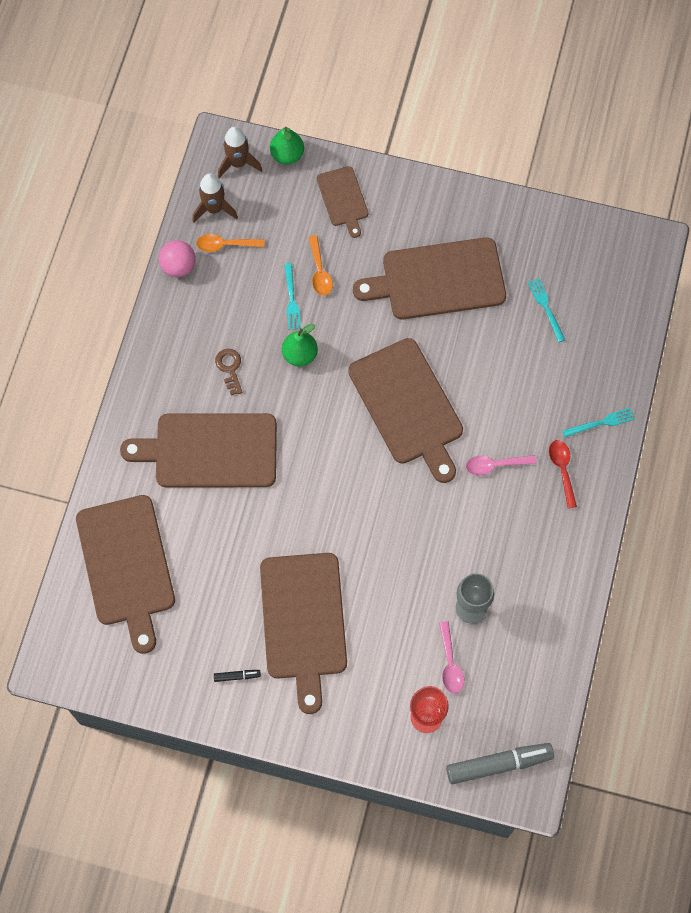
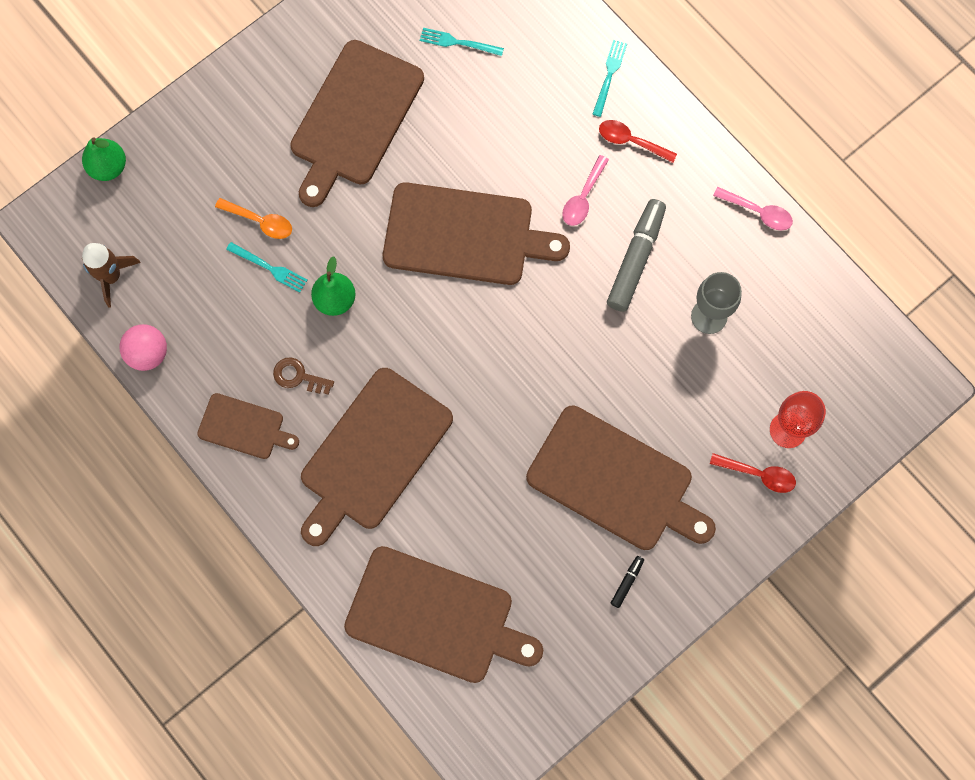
camera: 55 degrees left, 5 degrees up
(225, 245) = (160, 292): orange spoon -> none
(238, 163) = (79, 220): brown rocket -> none
(343, 199) = (199, 147): brown cutting board -> brown cutting board (244, 427)
(378, 717) = (758, 474): none -> red spoon
(450, 663) = (750, 373): pink spoon -> pink spoon (758, 212)
(498, 764) = (876, 395): grey marker -> grey marker (635, 259)

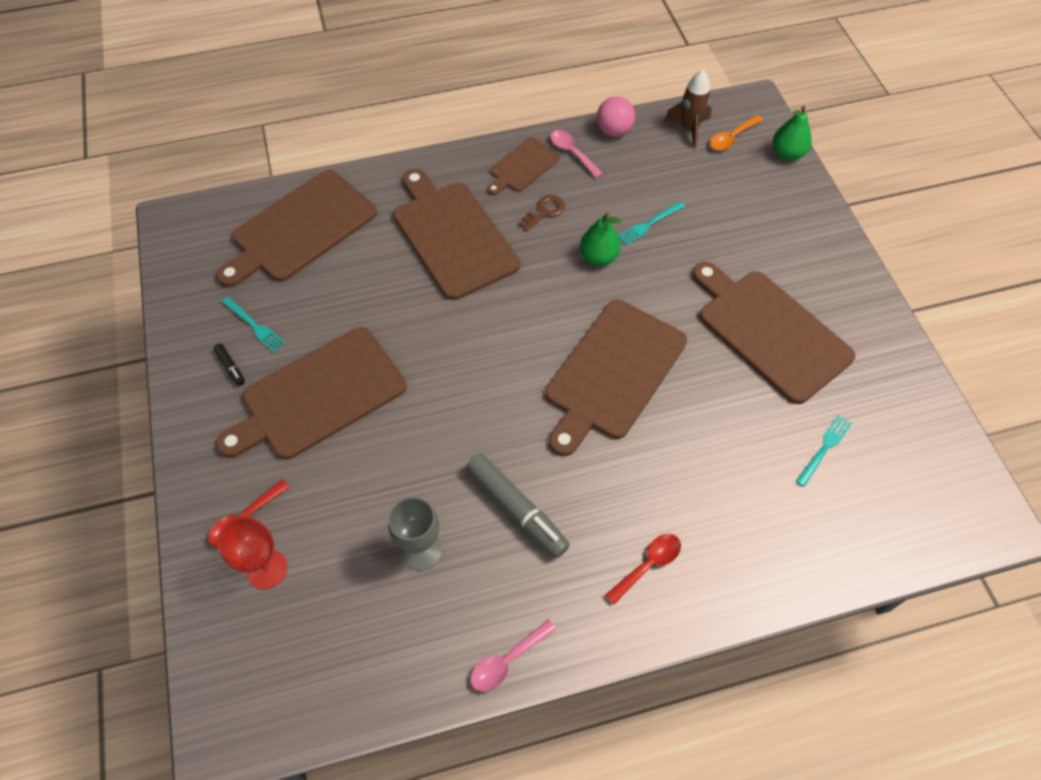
camera: 115 degrees right, 15 degrees down
(260, 221) = (695, 232): orange spoon -> orange spoon (731, 138)
(583, 197) = (605, 490): pink spoon -> pink spoon (572, 153)
(609, 75) = (735, 579): turquoise fork -> turquoise fork (254, 326)

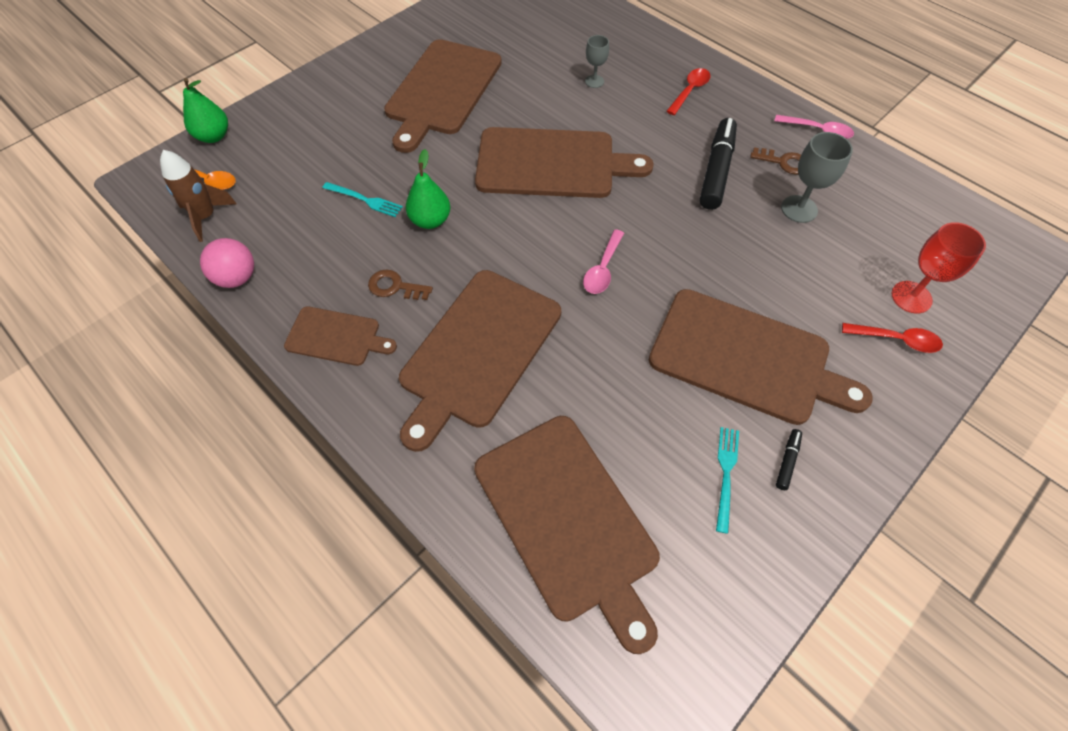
camera: 120 degrees left, 0 degrees up
(300, 229) = (568, 520): brown cutting board -> brown cutting board turned 45 degrees clockwise
(486, 584) = (783, 162): none -> brown key
(516, 509) = (716, 171): grey marker -> black marker
(572, 153) = (291, 300): pink spoon -> pink spoon (602, 269)
(648, 565) = (690, 91): red spoon -> red spoon turned 105 degrees clockwise
(715, 475) = (594, 81): none -> grey goblet
(824, 448) = (527, 39): turquoise fork -> none

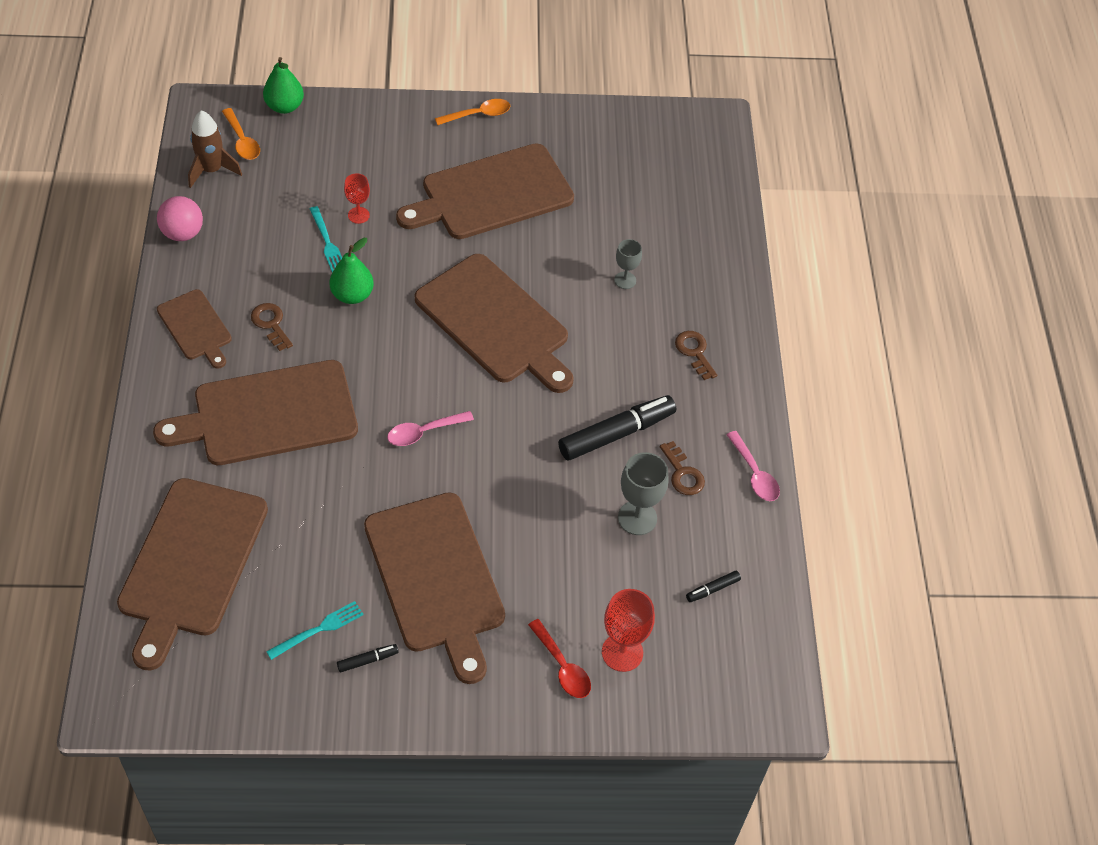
camera: 40 degrees right, 5 degrees down
(365, 167) = (358, 215): none -> red goblet
(369, 52) = (478, 115): none -> orange spoon
(690, 91) = (694, 352): red spoon -> brown key
(896, 213) = (712, 589): none -> black marker

